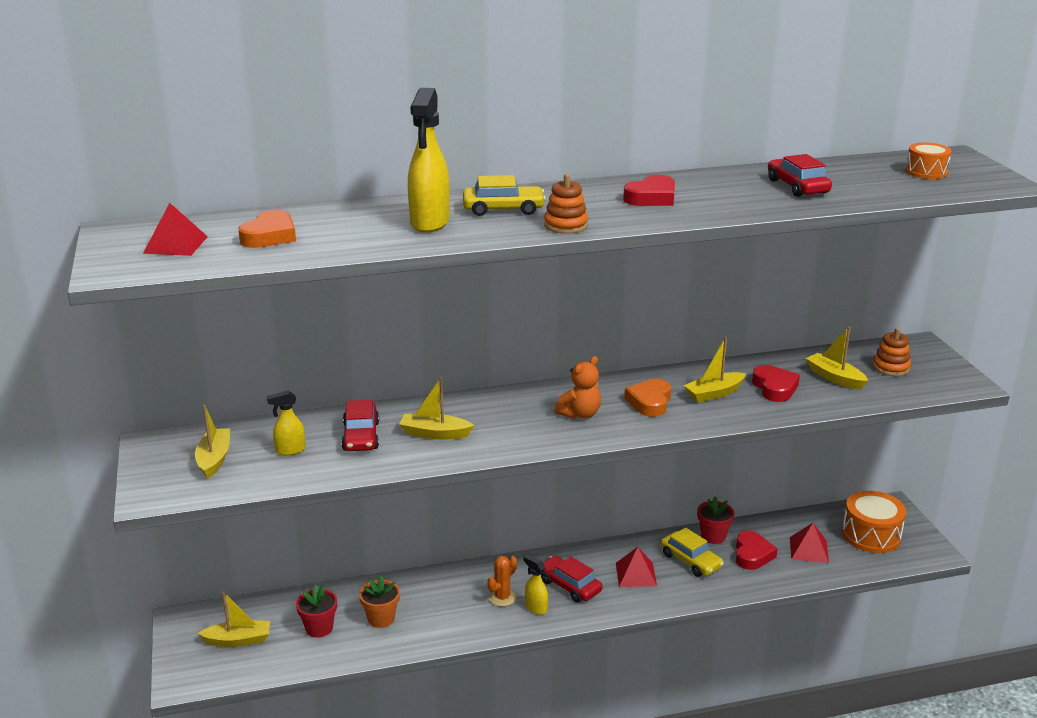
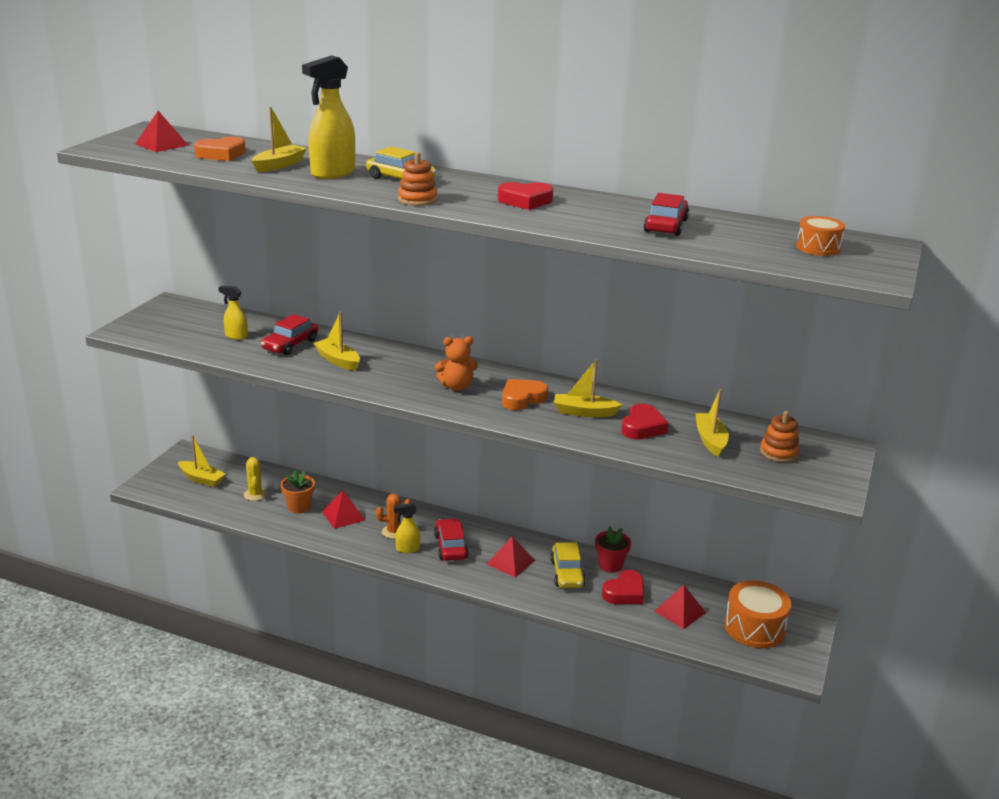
camera: 35 degrees right, 0 degrees up
(214, 459) = (187, 324): yellow boat -> yellow boat (279, 165)
(319, 628) = (255, 494): red flower pot -> yellow cactus
(436, 605) = (343, 515): none -> red pyramid
(536, 608) = (407, 549): yellow spray bottle -> yellow spray bottle turned 90 degrees counterclockwise

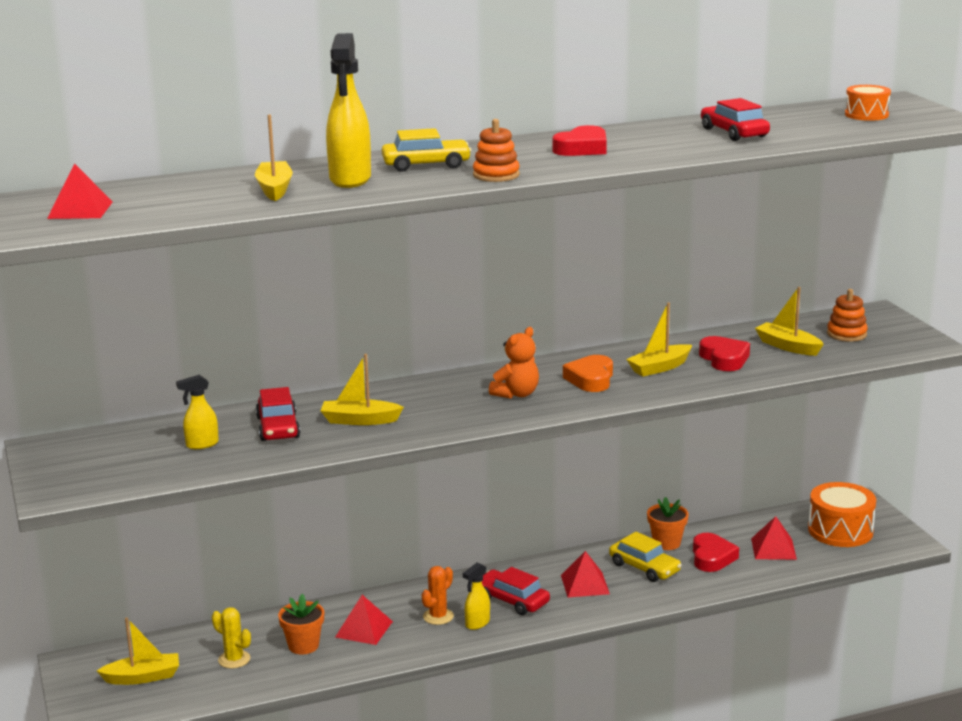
camera: 40 degrees left, 5 degrees down
(221, 154) = (180, 198): orange heart -> none
(610, 565) = (666, 543): red flower pot -> orange flower pot

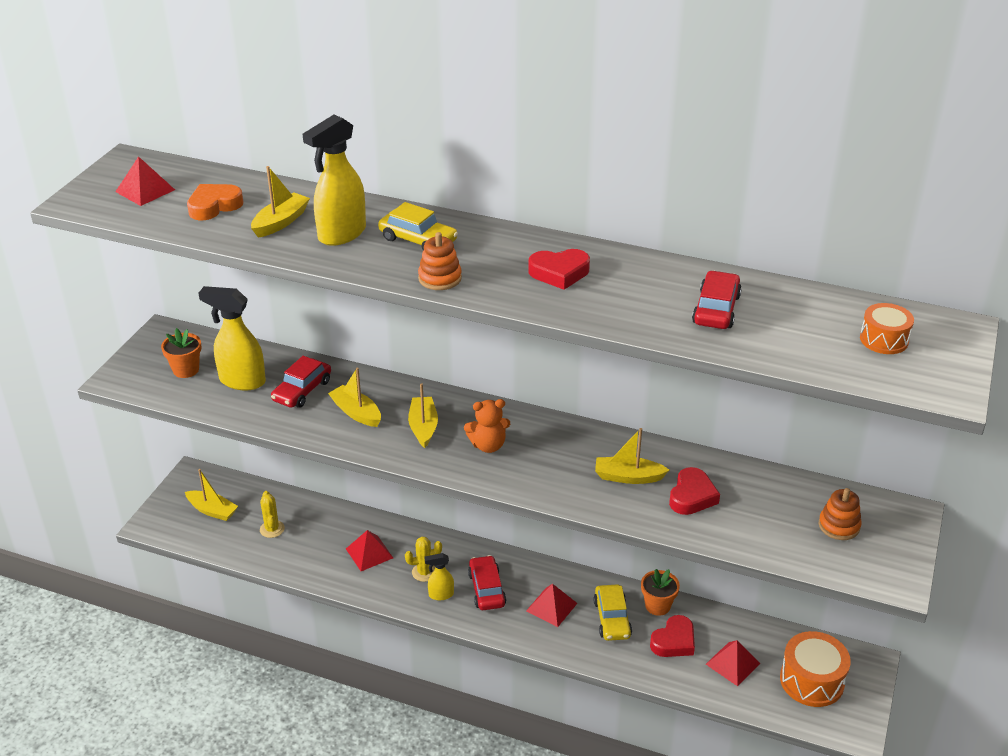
camera: 40 degrees right, 15 degrees up
(201, 444) = (241, 381): yellow spray bottle -> yellow spray bottle, size x1.86
(303, 645) = (320, 544): orange flower pot -> orange flower pot (186, 370)
(438, 616) = (424, 572): orange cactus -> yellow cactus
(591, 379) = (560, 460): orange heart -> orange heart (214, 206)
(788, 346) = (765, 512): yellow boat -> yellow boat (423, 427)

